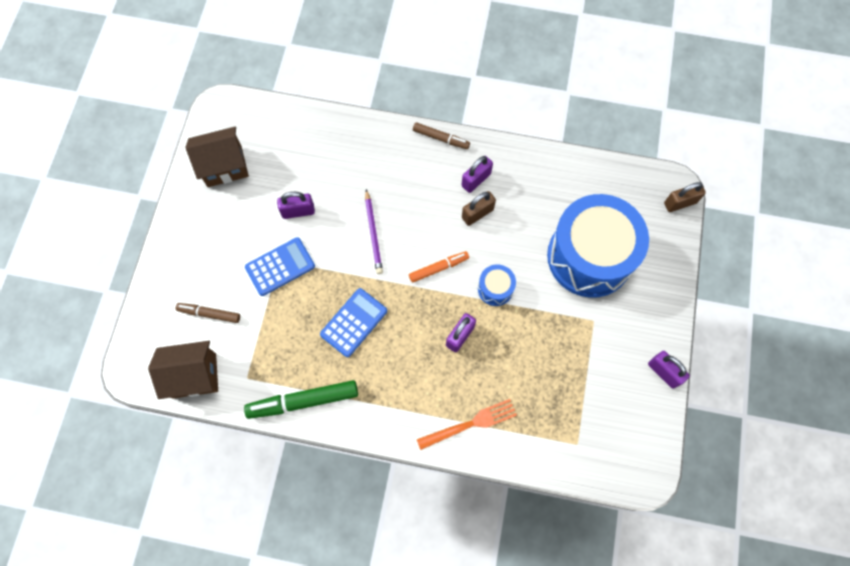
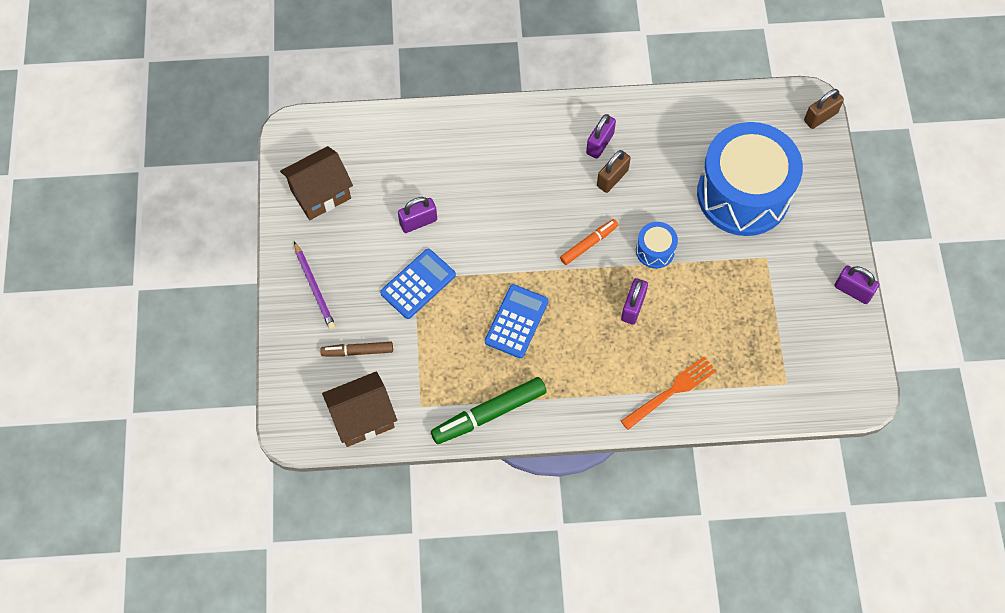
camera: 15 degrees left, 5 degrees down
(373, 233) = (507, 225): purple pencil -> purple pencil (314, 287)
(440, 138) = (548, 109): brown marker -> none

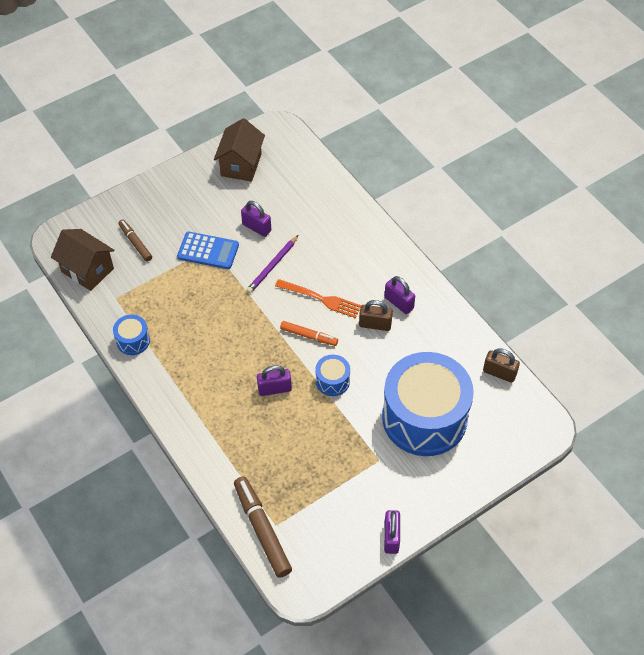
camera: 60 degrees right, 10 degrees down
(314, 287) = (168, 196): purple pencil -> purple pencil (272, 266)
(320, 194) = (241, 165): brown house -> brown house turned 75 degrees clockwise
(489, 414) = (133, 340): green marker -> blue drum
(516, 321) = (216, 322): blue calculator -> none
(599, 143) = (399, 303): purple padlock -> purple padlock turned 45 degrees clockwise
(671, 391) = (220, 447): orange fork -> orange fork (321, 299)
(785, 398) = (262, 530): none -> brown marker
(820, 117) = (537, 441): brown padlock -> brown padlock (499, 373)

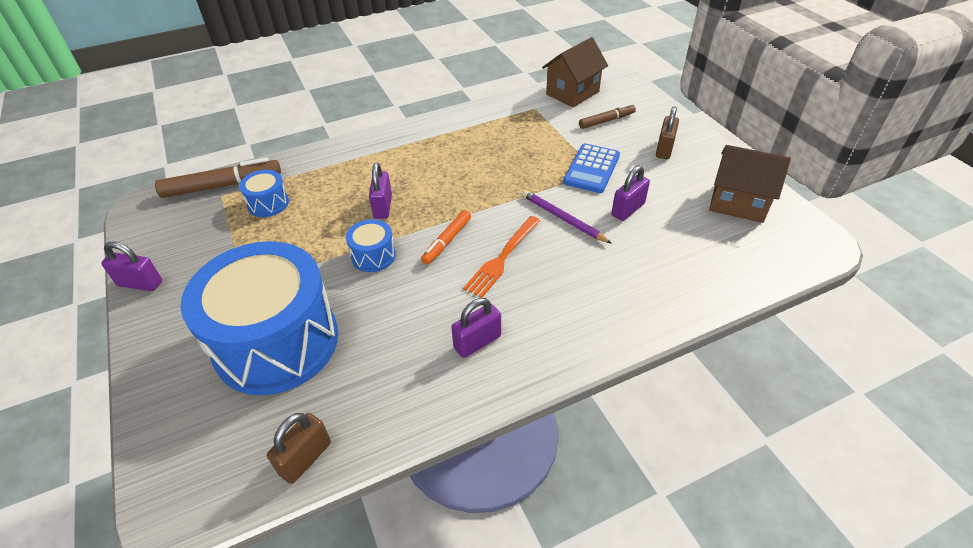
camera: 100 degrees right, 10 degrees down
(133, 340) = (479, 117): blue drum -> blue drum (268, 203)
(375, 324) = (446, 309): brown padlock -> brown padlock (664, 149)

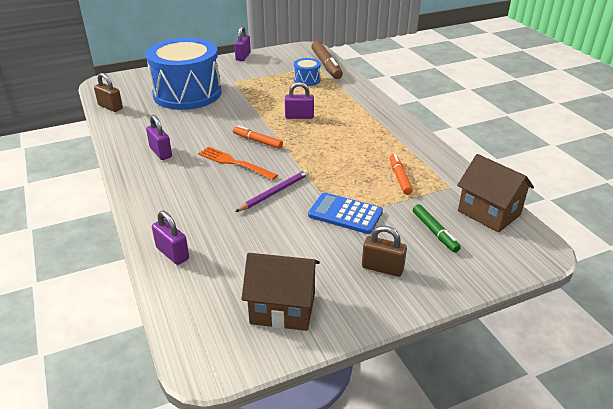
camera: 90 degrees right, 10 degrees down
(373, 256) = (249, 116): blue drum -> none
(523, 135) = (399, 178): none -> orange marker
(606, 121) = (434, 232): brown marker -> green marker
(628, 209) = (282, 229): purple padlock -> purple padlock (172, 253)
(738, 203) = (283, 309): brown house -> brown house turned 75 degrees clockwise

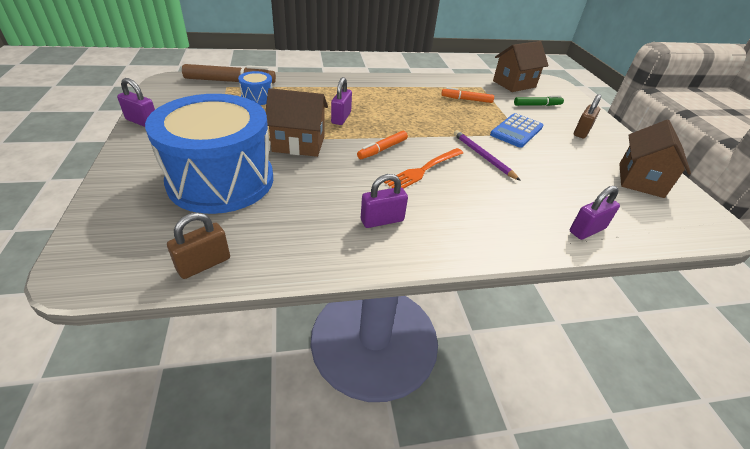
camera: 80 degrees left, 5 degrees up
(245, 108) = (298, 144): none -> brown house

